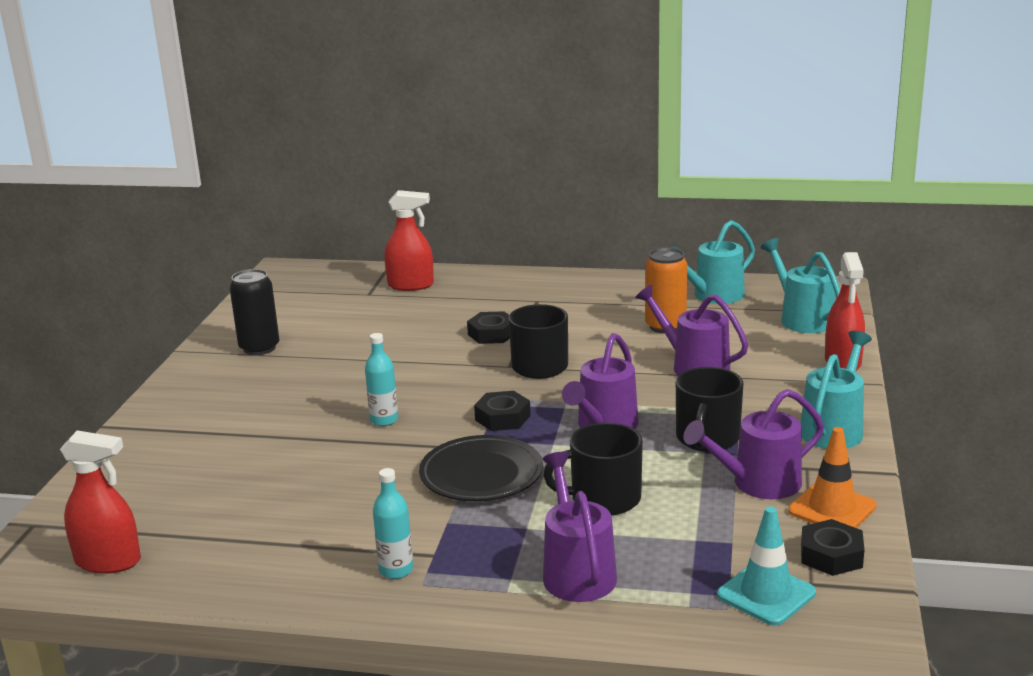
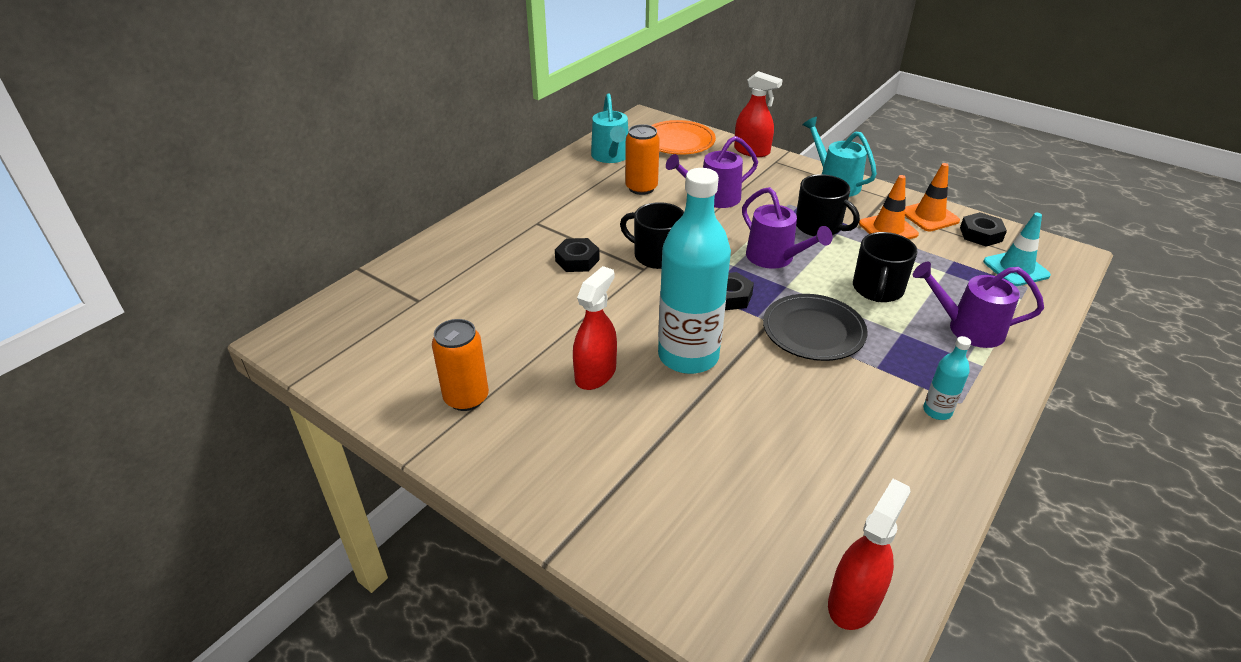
camera: 65 degrees left, 15 degrees up
(259, 348) = (466, 398): black can -> orange can
(384, 420) = (688, 356): turquoise bottle -> turquoise bottle, size x2.33
(411, 285) = (429, 272): red spray bottle -> red spray bottle (595, 374)
(757, 484) = (888, 229): purple watering can -> orange traffic cone
(802, 318) = (678, 141): turquoise watering can -> orange plate

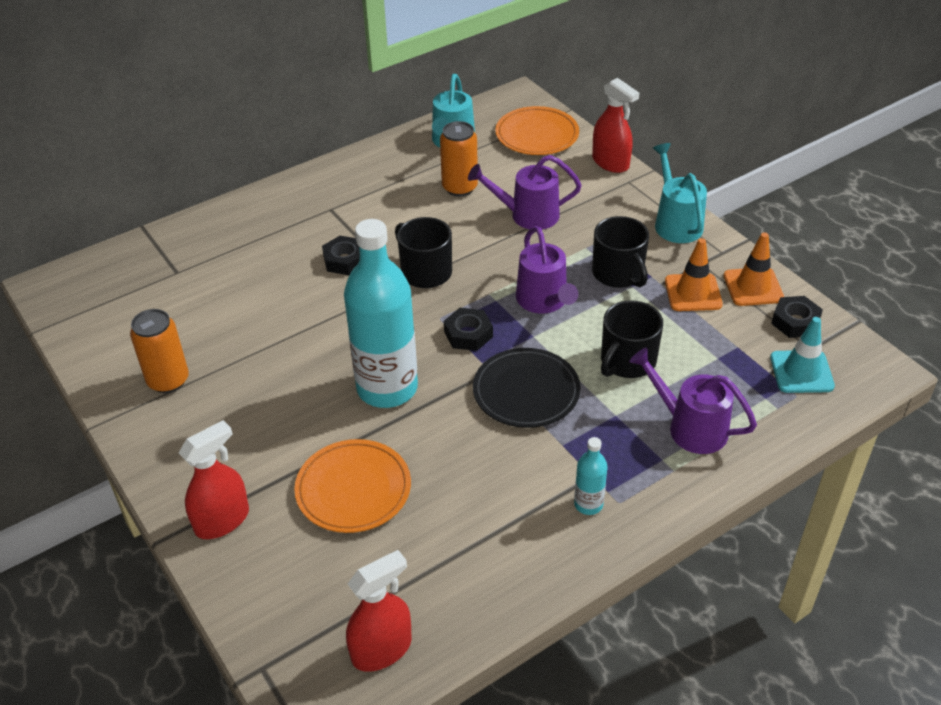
camera: 20 degrees right, 5 degrees up
(595, 374) = (292, 385): red spray bottle -> red spray bottle (222, 520)
(718, 453) = (353, 489): none -> orange plate

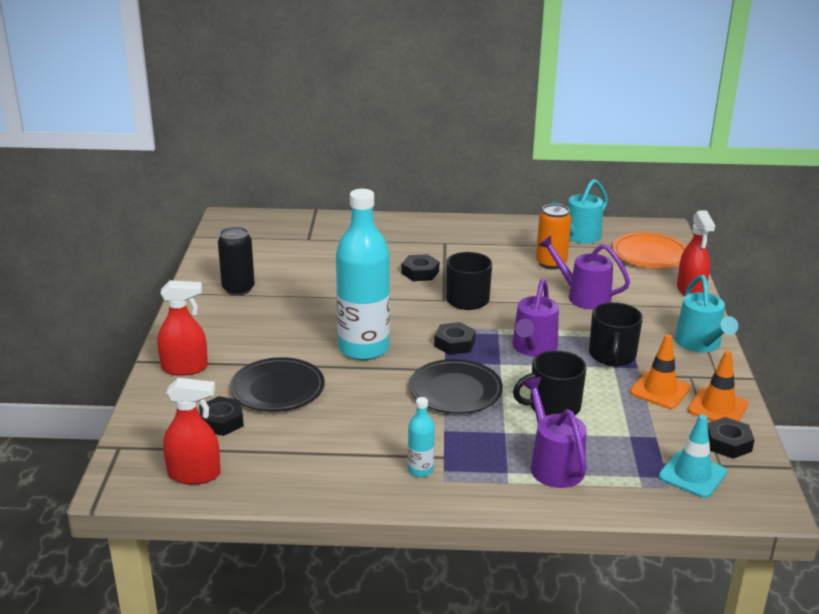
camera: 35 degrees right, 15 degrees down
(168, 380) = (238, 289): orange can -> black can
(338, 565) = (221, 421): none -> black nut
(353, 489) = (277, 389): orange plate -> black plate
(675, 222) = (700, 344): turquoise watering can -> turquoise watering can turned 150 degrees clockwise

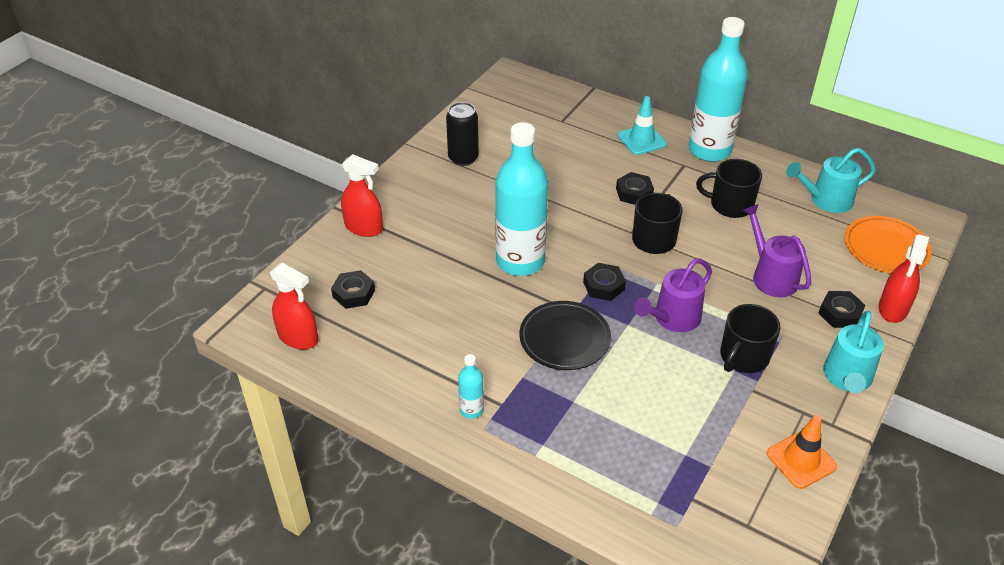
camera: 30 degrees right, 15 degrees up
(277, 389) = (419, 278): black plate -> none
(456, 227) = (709, 150): none -> turquoise bottle
(551, 263) = (770, 224): orange can -> none
(553, 407) = (639, 392): black mug -> black mug (730, 205)
(553, 464) = (589, 454): purple watering can -> none
(660, 390) = (758, 416): orange traffic cone -> none
(692, 475) = (710, 524): turquoise traffic cone -> turquoise traffic cone (641, 140)
(728, 443) = (776, 505): black nut -> black nut (840, 313)

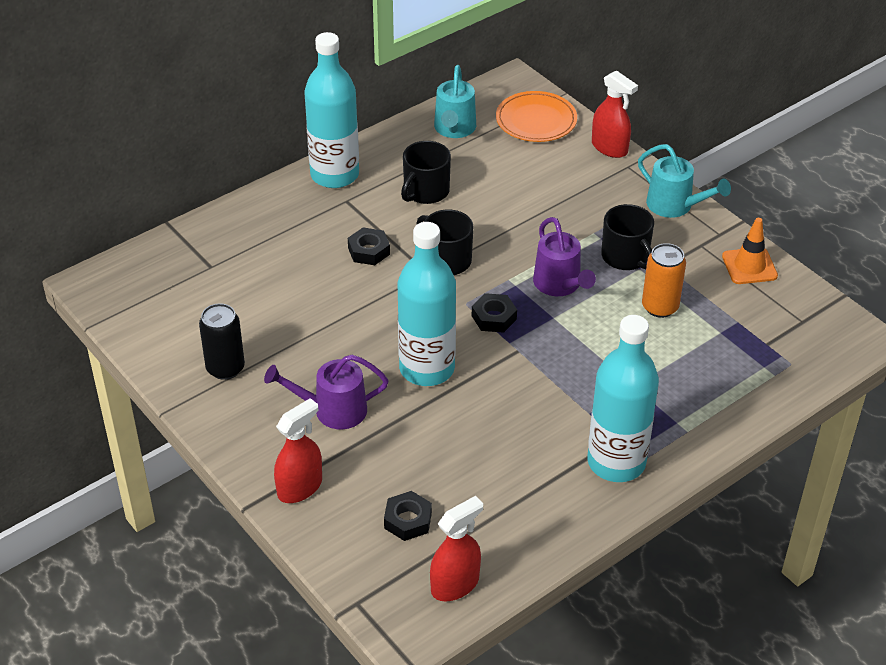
camera: 70 degrees left, 0 degrees up
(471, 410) = (616, 462): turquoise bottle -> turquoise bottle, size x2.33
(564, 338) = (552, 368): black plate -> none
(641, 140) = (286, 216): turquoise traffic cone -> none
(690, 398) = (660, 307): none -> orange can
(771, 276) = (535, 202): purple watering can -> purple watering can (332, 410)
(840, 313) = (601, 180): black nut -> none

